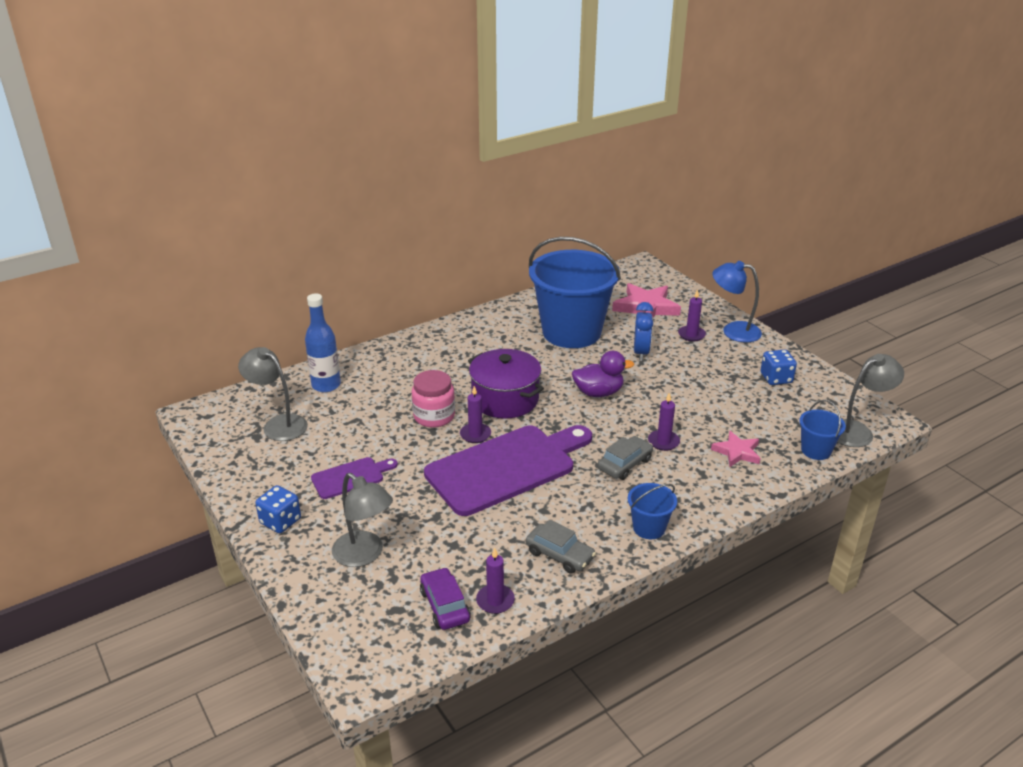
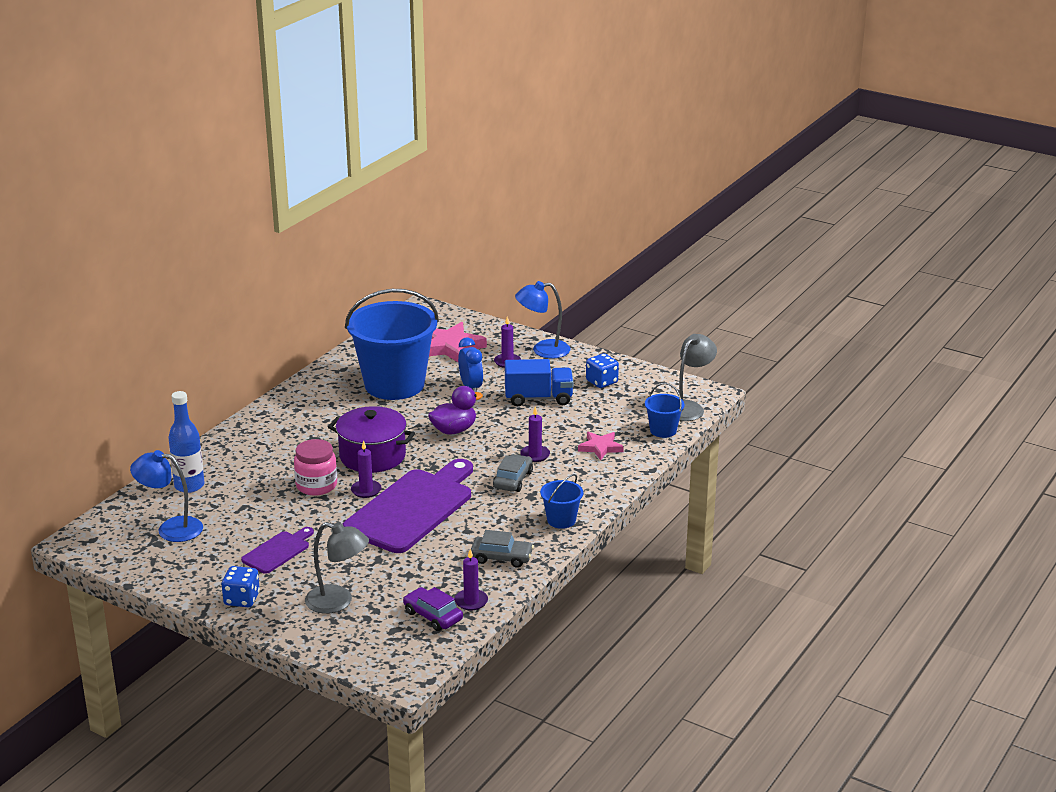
camera: 25 degrees left, 5 degrees down
(278, 424) = (171, 528): grey lamp -> blue lamp
(701, 380) = (538, 398): none -> blue truck

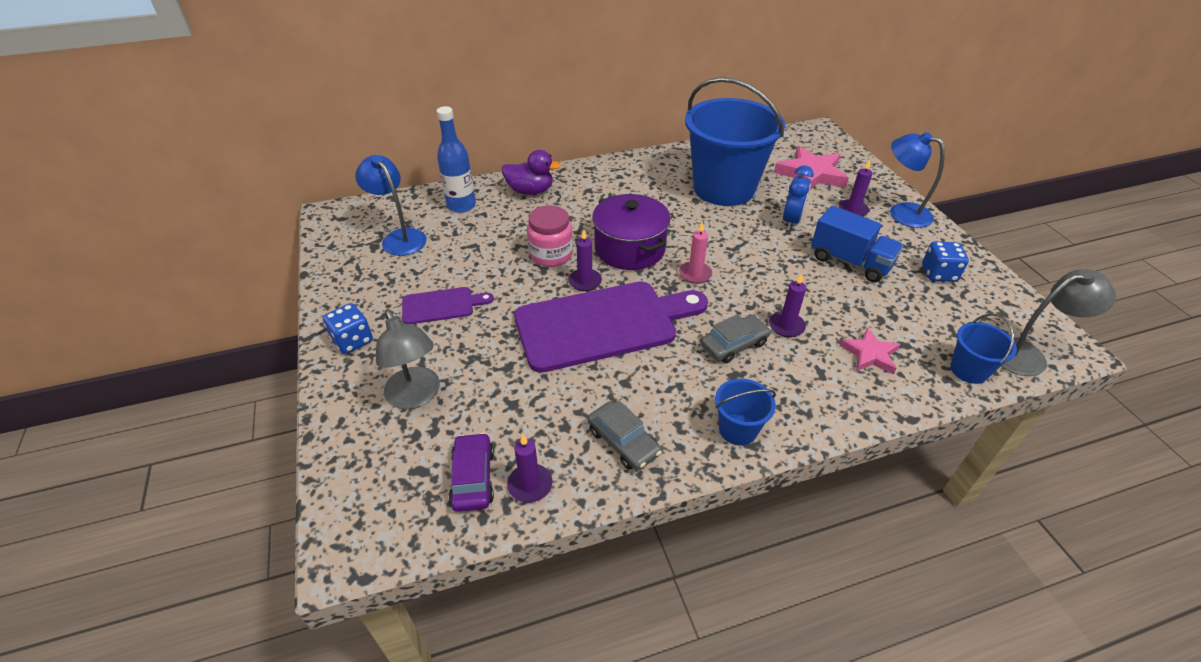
camera: 40 degrees right, 15 degrees up
(440, 451) = (695, 274): none -> pink candle
(454, 430) = (731, 257): purple duck -> purple duck (530, 191)

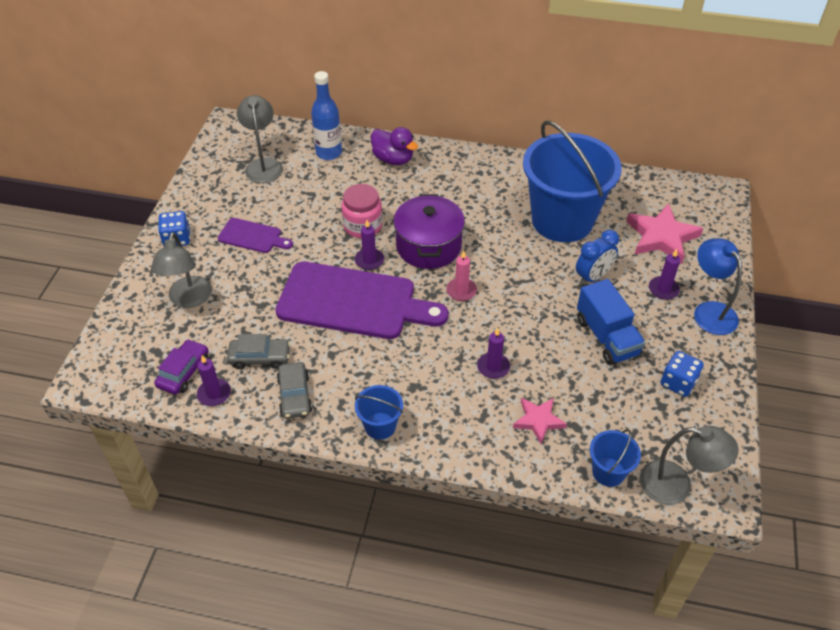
camera: 30 degrees right, 5 degrees up
(399, 237) = (263, 165): blue lamp -> grey lamp
(734, 344) = (437, 363): grey car -> grey car (260, 357)

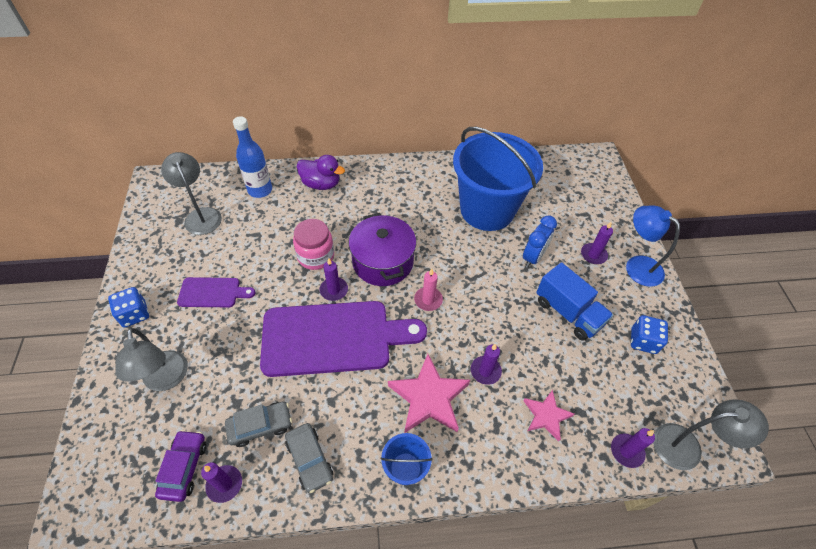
camera: 20 degrees left, 5 degrees up
(608, 472) = (626, 451): blue bucket -> purple candle
(661, 237) = (571, 207): pink star -> pink star (429, 398)

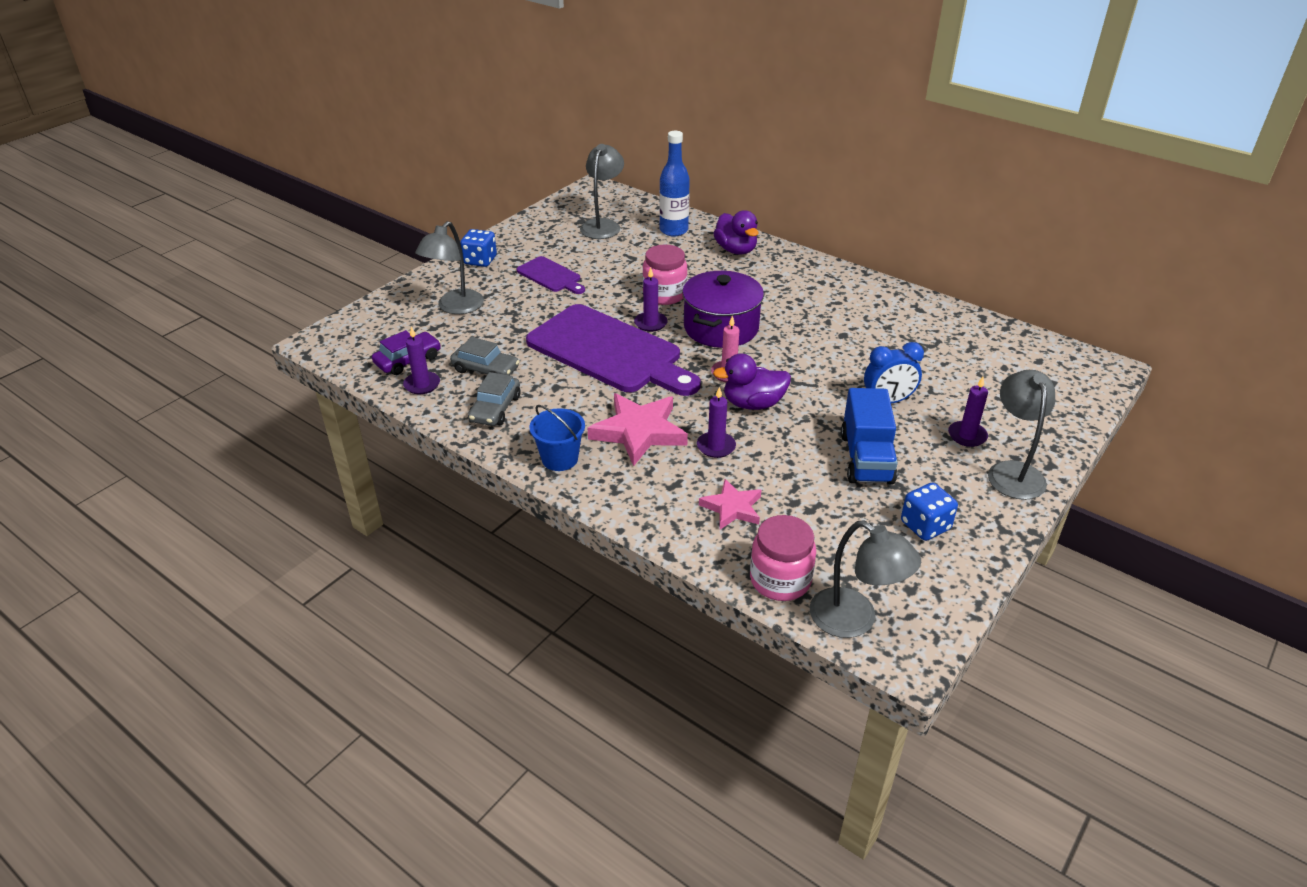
camera: 45 degrees right, 15 degrees down
(468, 316) = (753, 404): none -> purple duck
(487, 210) = (887, 344): blue bucket -> none
(626, 451) = (780, 580): purple candle -> pink jar
(637, 266) = (1013, 472): blue lamp -> grey lamp

